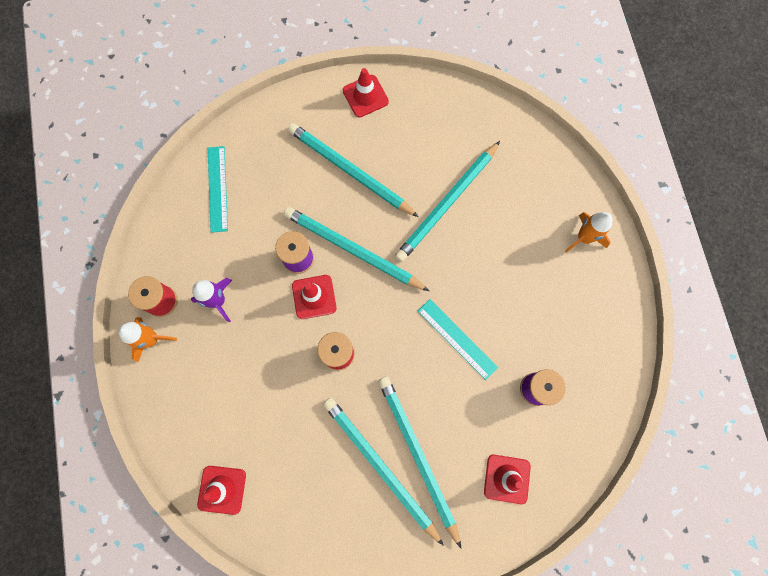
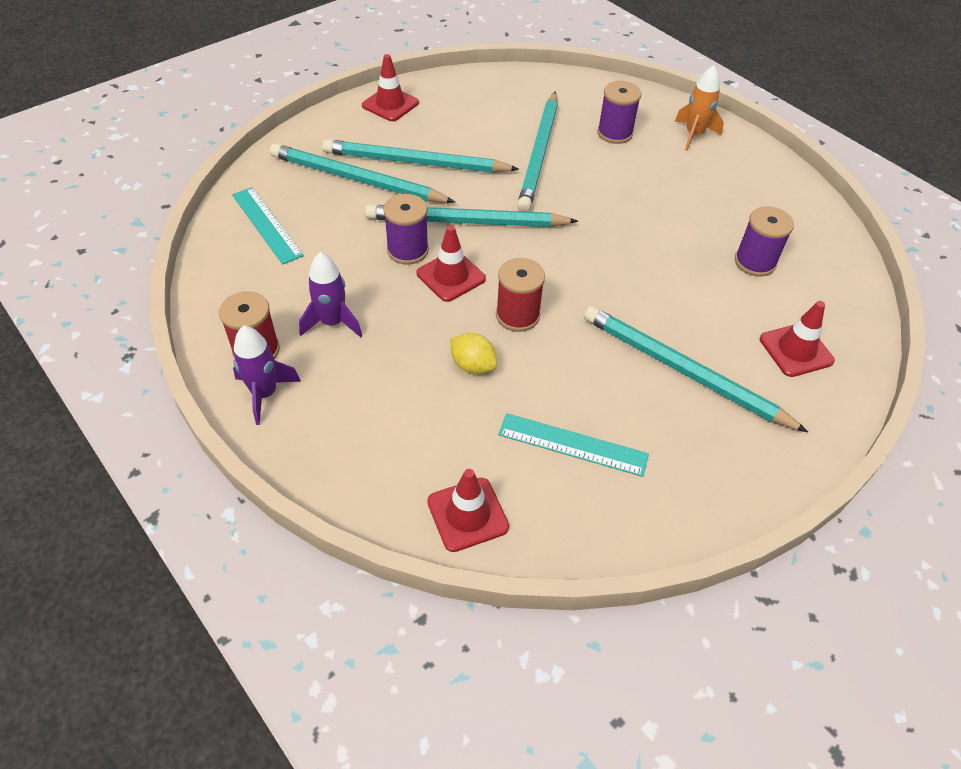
camera: 30 degrees left, 25 degrees down
(151, 339) = (265, 394): orange rocket -> purple rocket
(286, 381) = (473, 365): none -> yellow lemon
(380, 467) = (650, 400): turquoise pencil -> turquoise pencil (357, 179)
(457, 339) = (639, 253): turquoise ruler -> turquoise ruler (572, 444)
(520, 207) = (614, 133): none -> purple spool

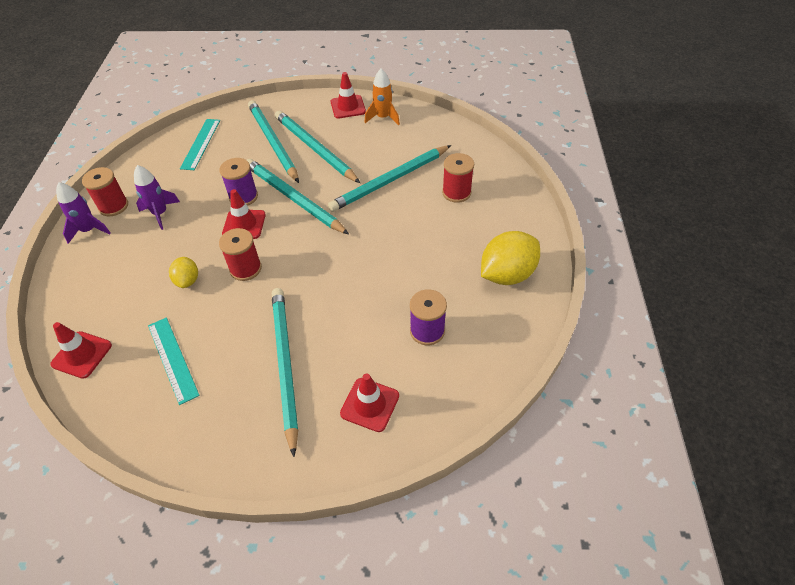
camera: 45 degrees right, 0 degrees up
(614, 133) = (456, 192): purple spool -> red spool
(694, 135) = (510, 222): orange rocket -> orange rocket (383, 117)
(749, 179) = (507, 274): none -> yellow lemon

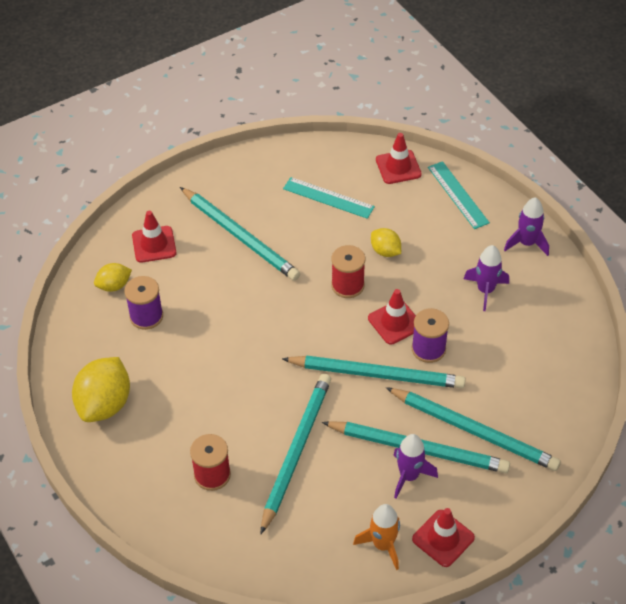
camera: 145 degrees right, 0 degrees up
(113, 206) = (538, 273): red spool -> none
(201, 144) = (549, 384): turquoise ruler -> turquoise ruler (458, 195)
(335, 139) = (409, 476): none -> purple rocket
(437, 379) = (114, 286): none -> yellow lemon

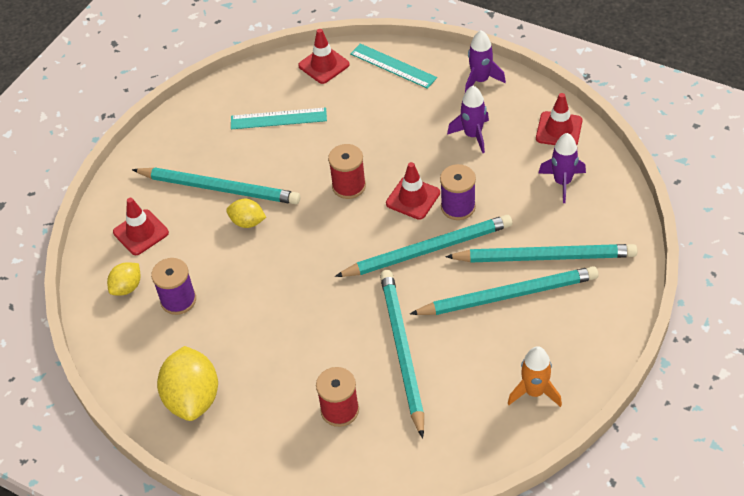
camera: 25 degrees left, 0 degrees up
(385, 251) = (362, 141): yellow lemon -> yellow lemon (247, 222)
(409, 476) = (516, 322): purple rocket -> purple rocket (562, 182)
(443, 538) = (581, 359): red traffic cone -> red traffic cone (559, 130)

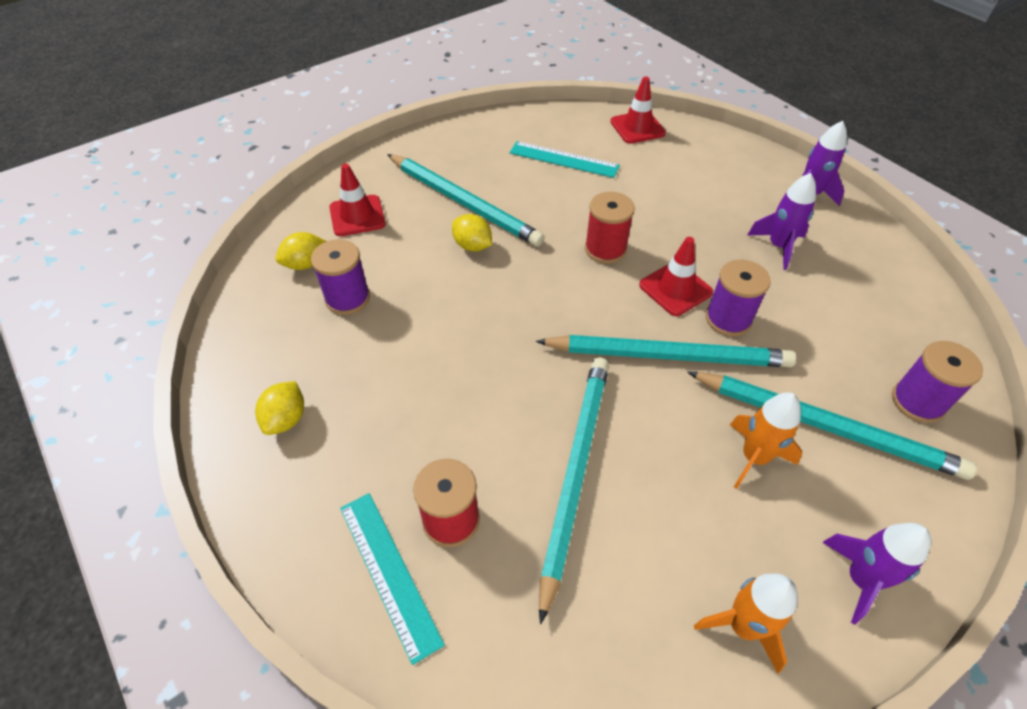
camera: 20 degrees right, 0 degrees up
(193, 398) = (286, 419): yellow lemon -> yellow lemon, size x0.54
(393, 66) = (712, 150): turquoise ruler -> turquoise ruler (389, 572)
(508, 295) = (754, 457): turquoise pencil -> orange rocket
(559, 130) = (893, 277): red traffic cone -> none
(562, 182) = (880, 340): purple rocket -> purple rocket (860, 579)
(596, 217) = (917, 402): none -> purple spool

